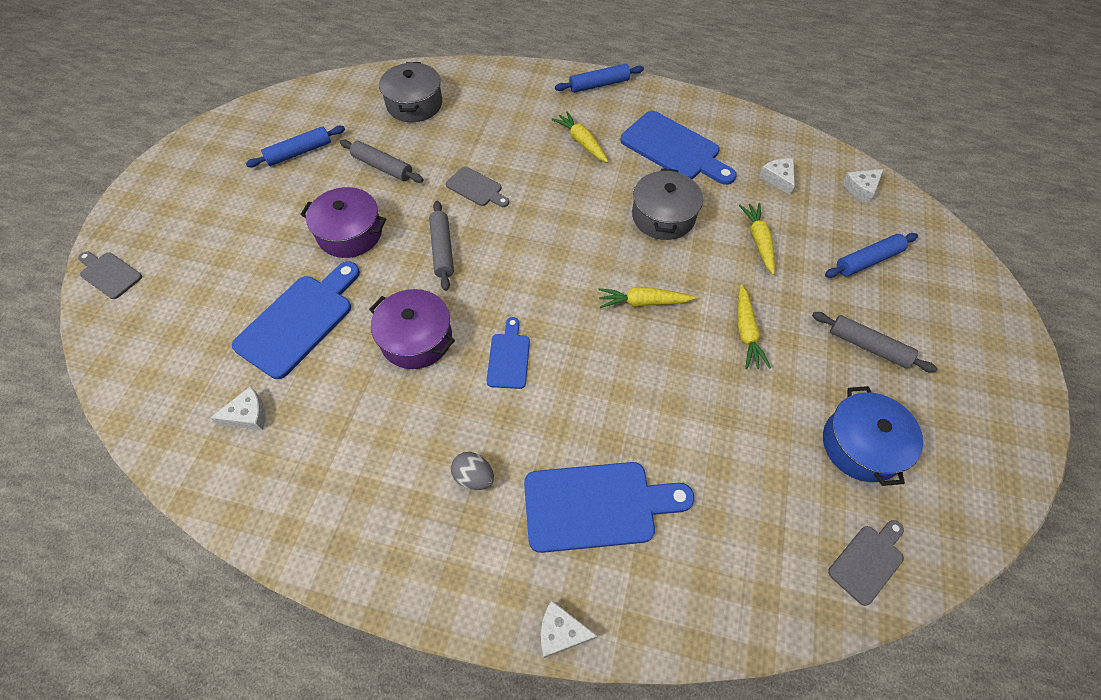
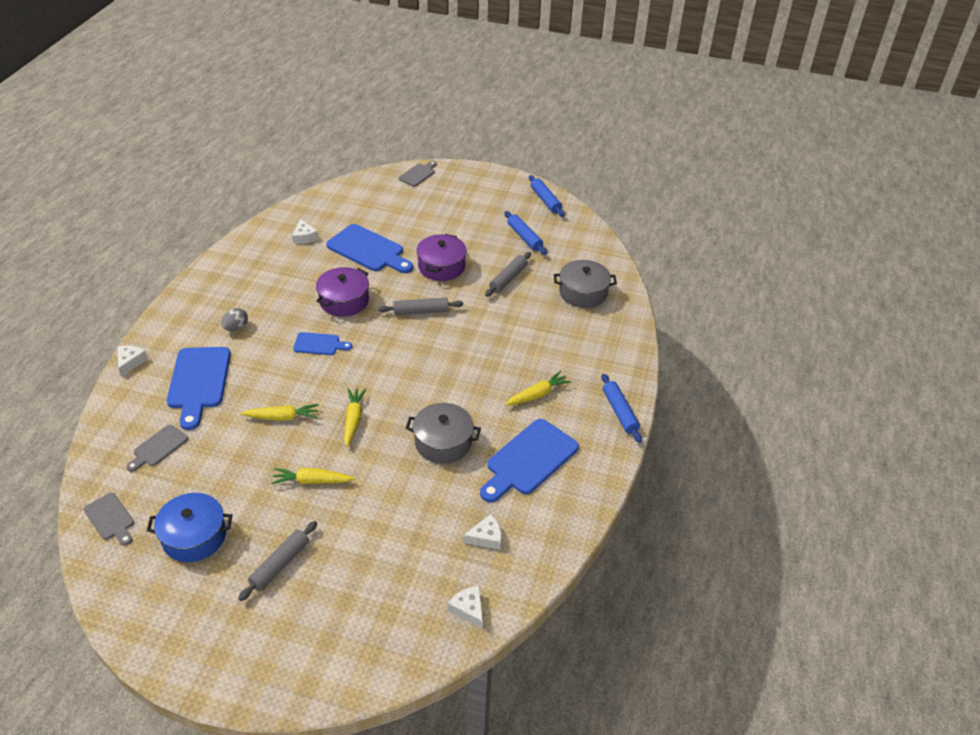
camera: 90 degrees right, 15 degrees down
(476, 188) = (483, 329): grey cutting board -> grey cutting board (158, 447)
(758, 241) = (407, 506): yellow carrot -> yellow carrot (282, 417)
(867, 260) = (373, 589): blue rolling pin -> blue rolling pin (545, 200)

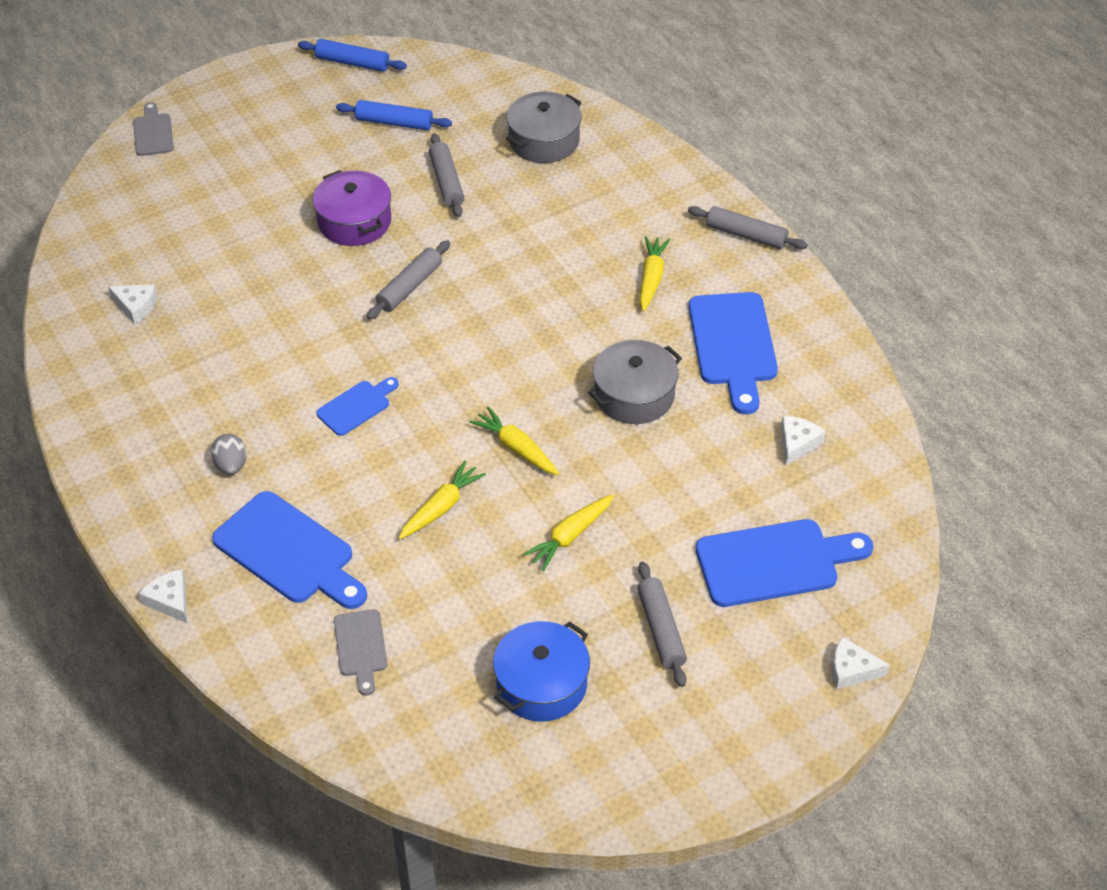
camera: 45 degrees left, 5 degrees up
(110, 518) = (430, 749): grey cutting board -> none
(344, 301) = (307, 341): purple pot -> none
(368, 250) = (241, 264): blue cutting board -> blue cutting board (775, 562)
(468, 609) = (870, 512): white cheese -> white cheese (851, 670)
(620, 412) = (746, 235): blue rolling pin -> grey rolling pin

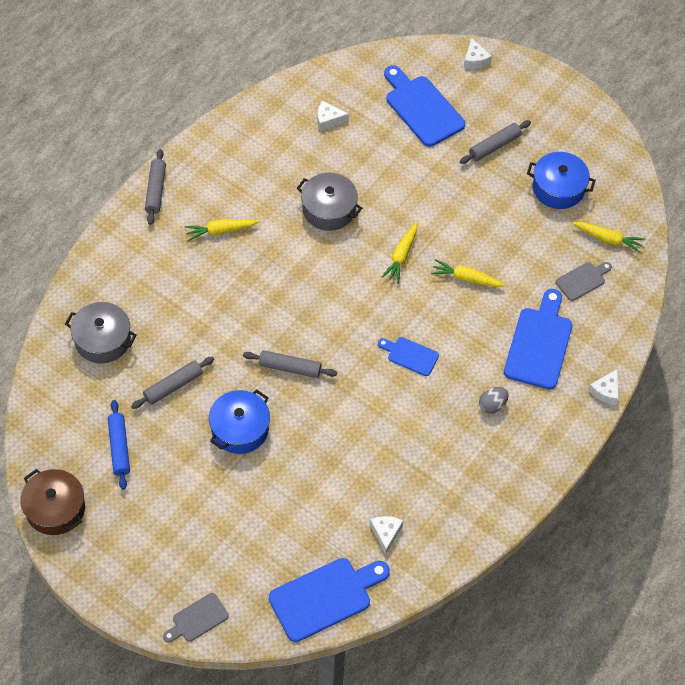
camera: 115 degrees left, 10 degrees up
(352, 62) = (55, 508): blue rolling pin -> brown pot
(354, 221) = (240, 429): purple pot -> blue pot
(570, 536) = (453, 207): yellow carrot -> yellow carrot (608, 239)
(733, 345) = (262, 171): blue cutting board -> blue cutting board (325, 597)

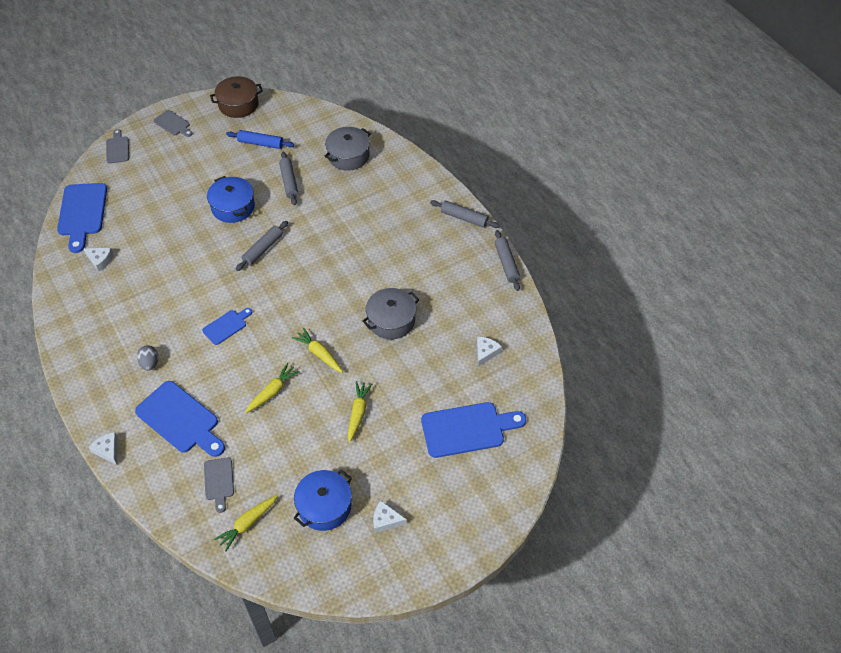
camera: 115 degrees right, 5 degrees down
(124, 573) = (173, 124): none -> grey cutting board
(220, 231) = (406, 245): yellow carrot -> yellow carrot (358, 413)
(475, 59) = (508, 499): white cheese -> white cheese (386, 520)
(494, 146) = (397, 472): grey rolling pin -> grey rolling pin (506, 264)

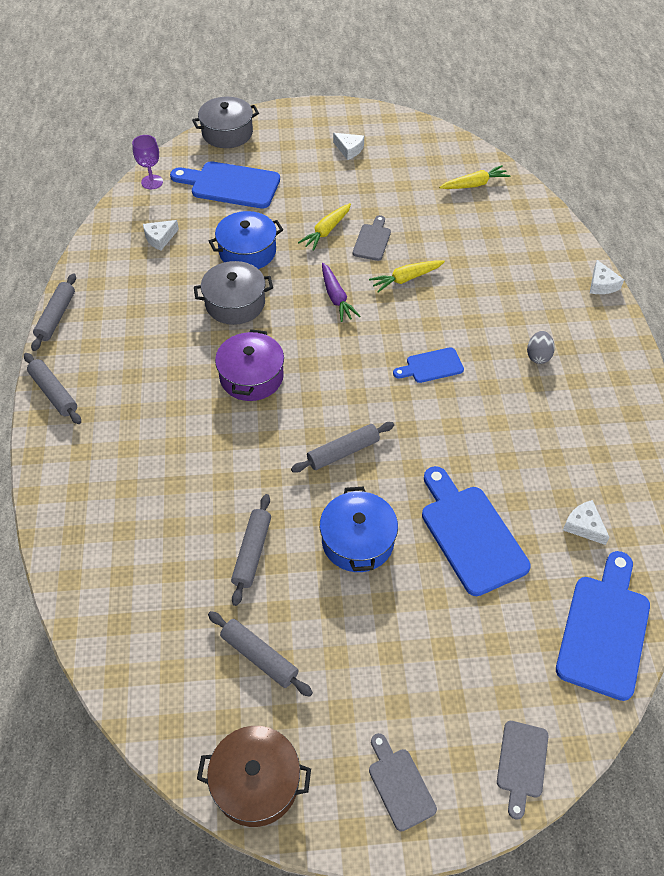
camera: 155 degrees left, 0 degrees up
(180, 420) = (516, 286): blue cutting board -> blue cutting board (470, 534)
(219, 481) = (491, 222): grey cutting board -> grey cutting board (372, 240)
(261, 143) = (259, 656): blue rolling pin -> grey rolling pin
(319, 354) = (336, 297): yellow carrot -> purple carrot
(324, 506) = (398, 174): blue pot -> blue pot (247, 251)
(347, 273) = (251, 376): none -> purple pot
(348, 156) = (134, 564): grey pot -> grey pot (227, 133)
(535, 404) = (152, 182): none -> purple goblet

